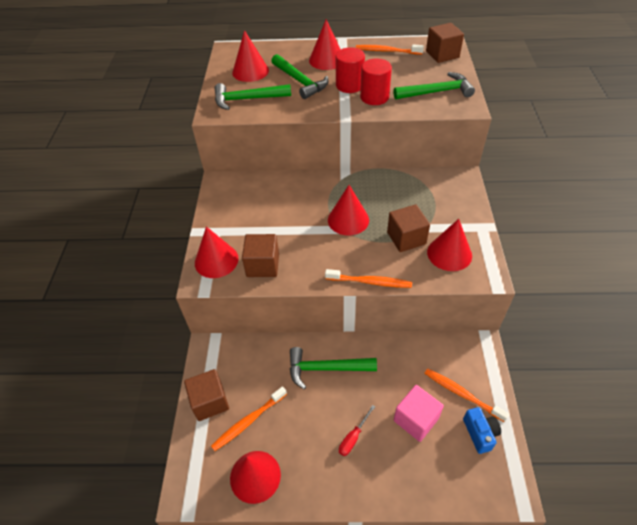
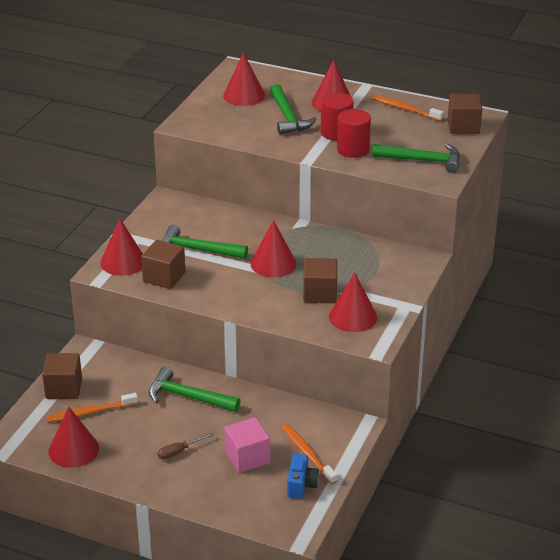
camera: 20 degrees right, 15 degrees down
(247, 99) = (222, 121): green hammer -> green hammer (197, 250)
(353, 437) = (179, 452): red screwdriver -> brown screwdriver
(370, 282) = (256, 317): orange toothbrush -> none

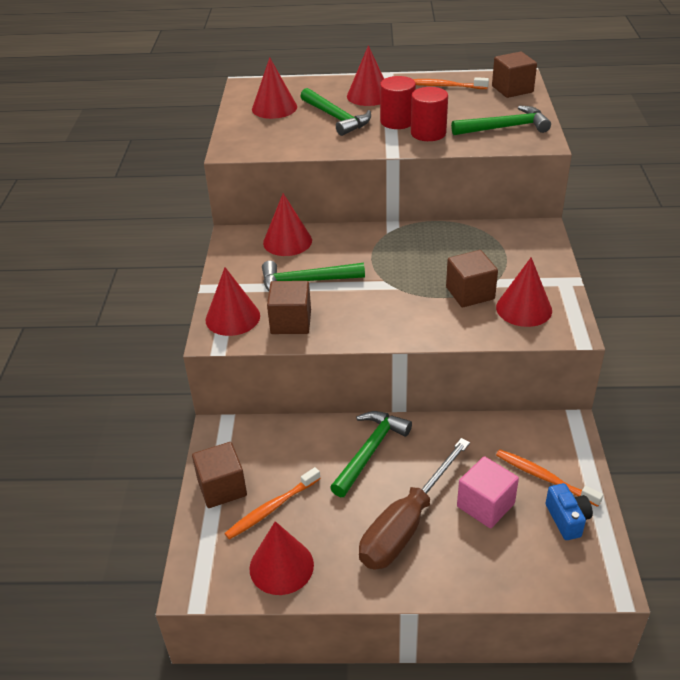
camera: 20 degrees left, 5 degrees up
(179, 452) = (406, 524): brown screwdriver -> brown screwdriver, size x2.42
(188, 397) = (370, 451): green hammer -> green hammer turned 120 degrees clockwise
(273, 263) = (397, 274): red cone -> red cone (287, 241)

